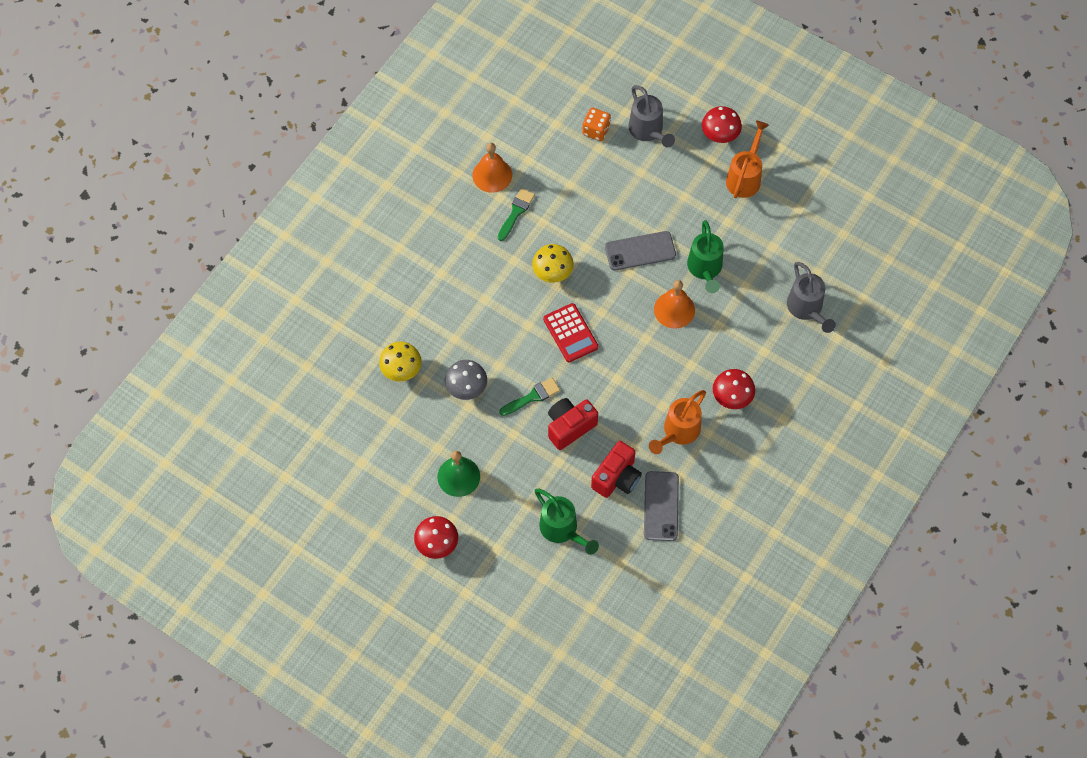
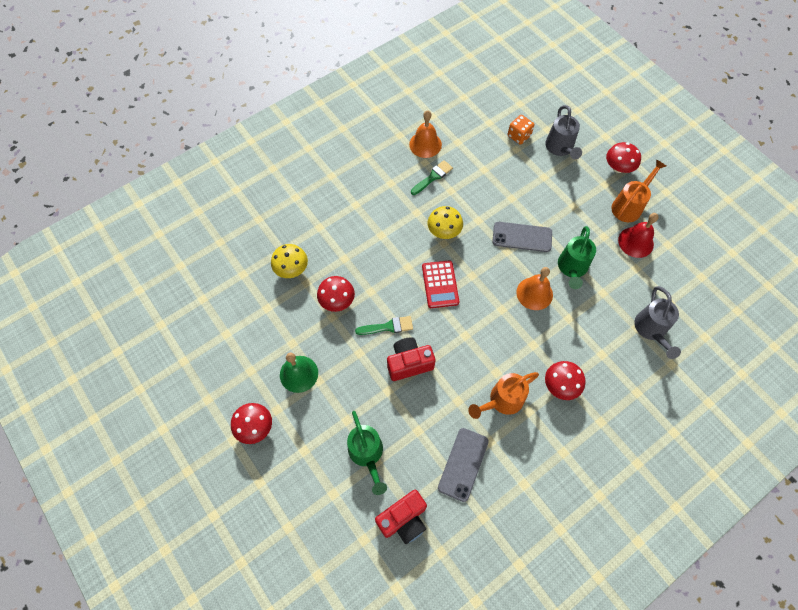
camera: 20 degrees right, 0 degrees up
(466, 387) = (337, 301): grey mushroom -> red mushroom
(617, 478) = (433, 423): red camera -> red camera (403, 519)
(764, 217) = (636, 242): none -> red bell

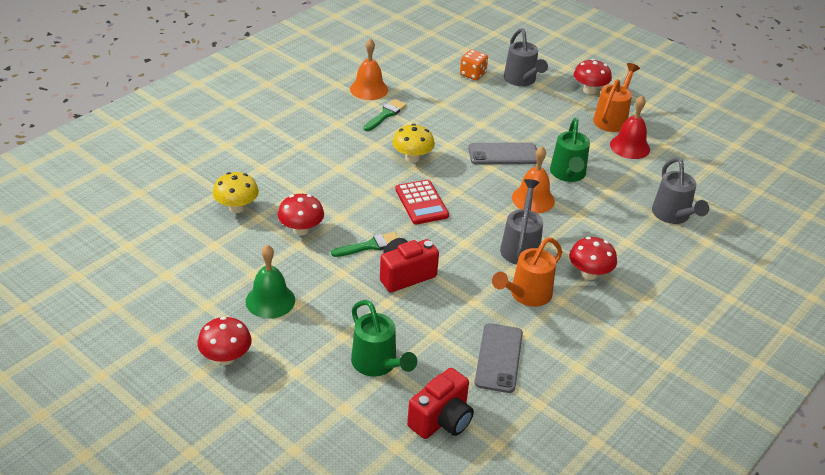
camera: 15 degrees left, 25 degrees down
(510, 346) = (521, 247): none -> grey watering can

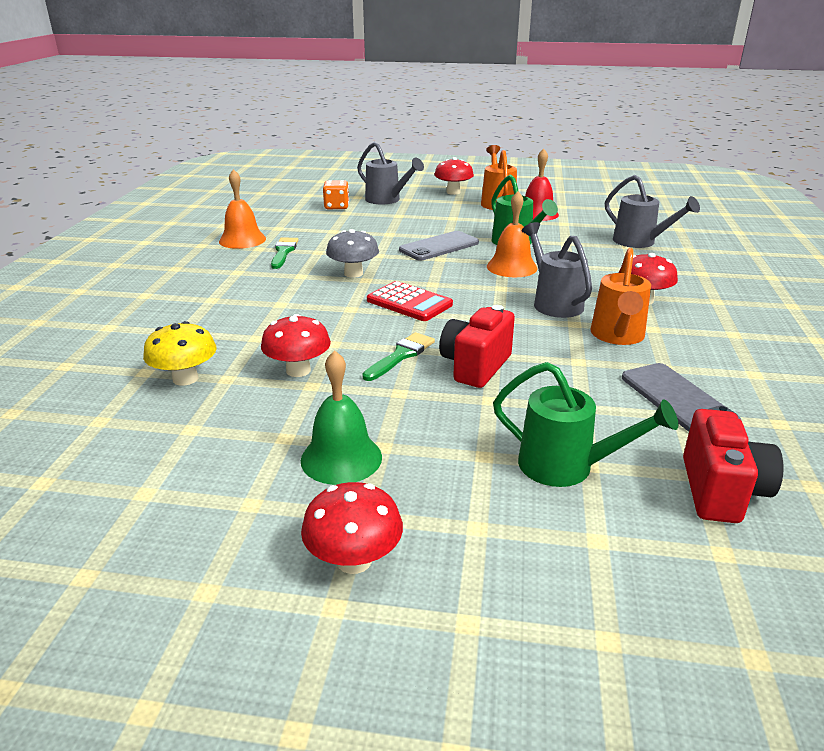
camera: 30 degrees left, 10 degrees down
(412, 158) = (353, 273): yellow mushroom -> grey mushroom

